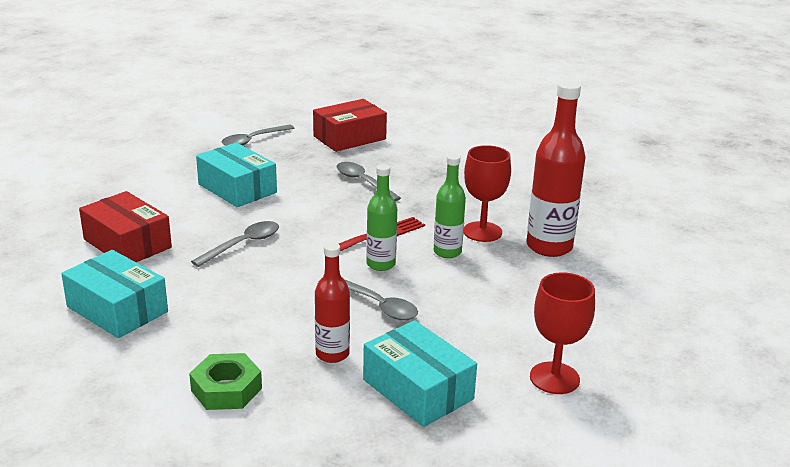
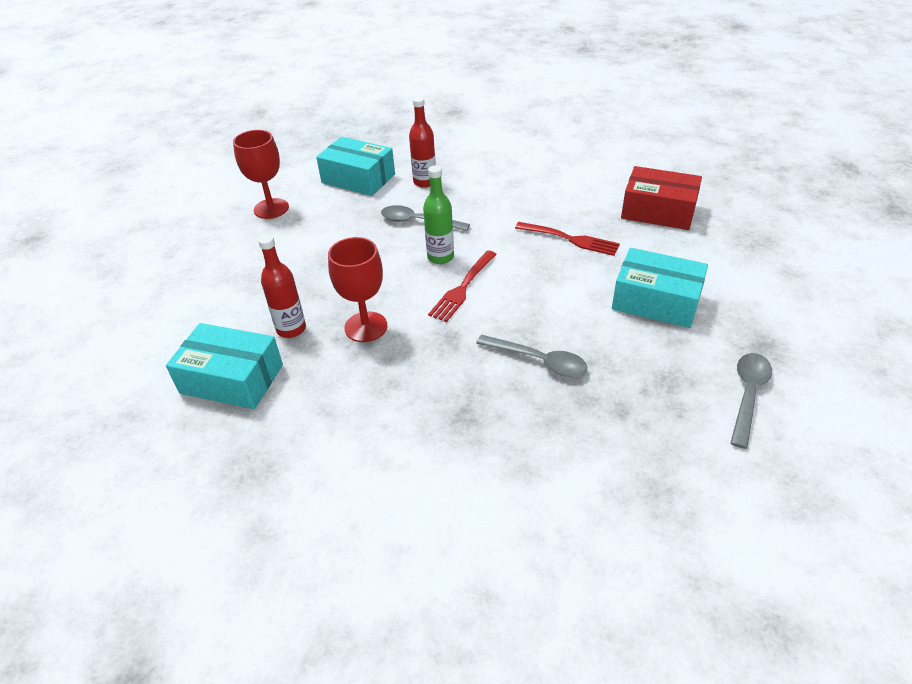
camera: 160 degrees right, 15 degrees up
(117, 309) = (589, 167): turquoise box -> turquoise box (232, 379)
(226, 389) = (469, 149): green nut -> none
(243, 244) = (570, 239): grey spoon -> red fork
(349, 138) = (638, 457): red box -> none
(447, 252) = (389, 289): green bottle -> none
(549, 247) = (291, 329): red bottle -> red bottle, size x0.60

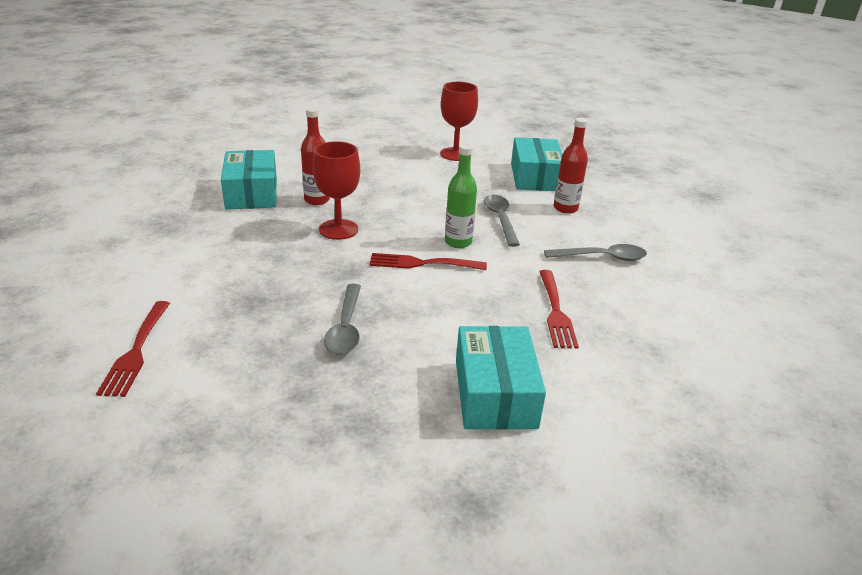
camera: 60 degrees right, 10 degrees down
(509, 524) = (136, 351): none -> red fork
(658, 211) = (678, 369): red box -> none
(748, 394) = (371, 497): grey spoon -> grey spoon (602, 257)

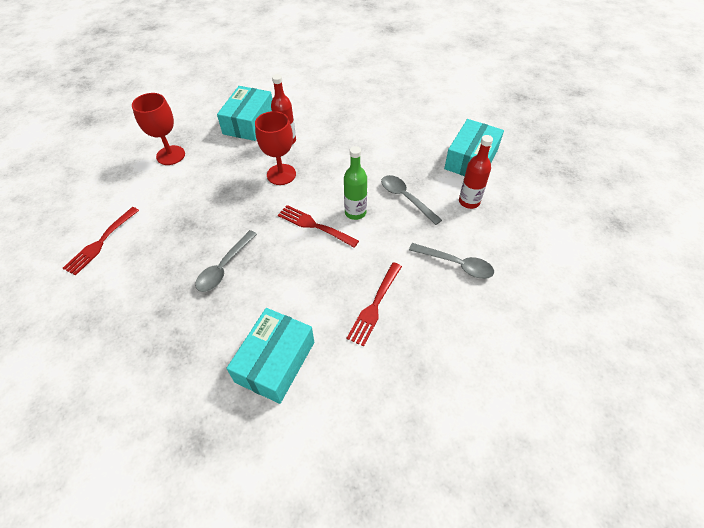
camera: 30 degrees right, 20 degrees up
(455, 154) = (424, 117): red goblet -> red goblet (170, 155)
(500, 219) = (405, 198): grey spoon -> grey spoon turned 60 degrees counterclockwise

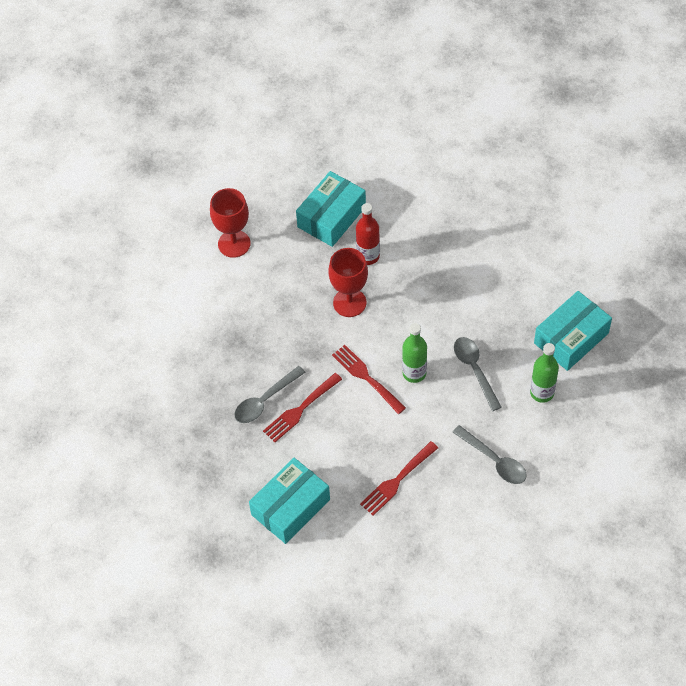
camera: 20 degrees right, 5 degrees up
(101, 242) = (149, 339): red fork -> red fork (300, 409)
(469, 202) = (542, 392): red bottle -> green bottle

